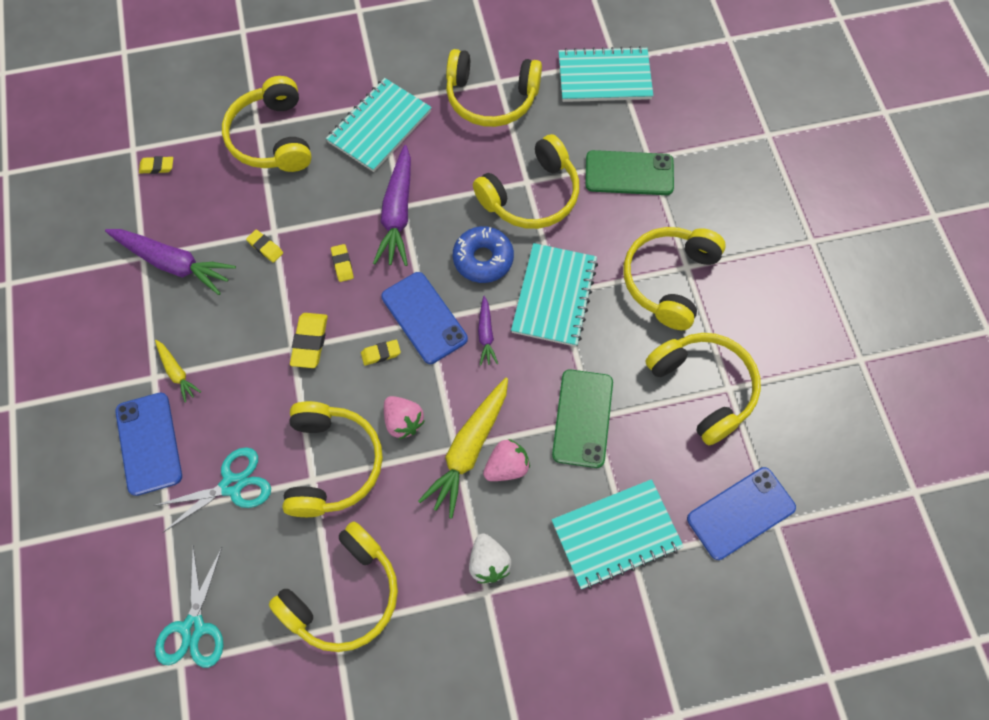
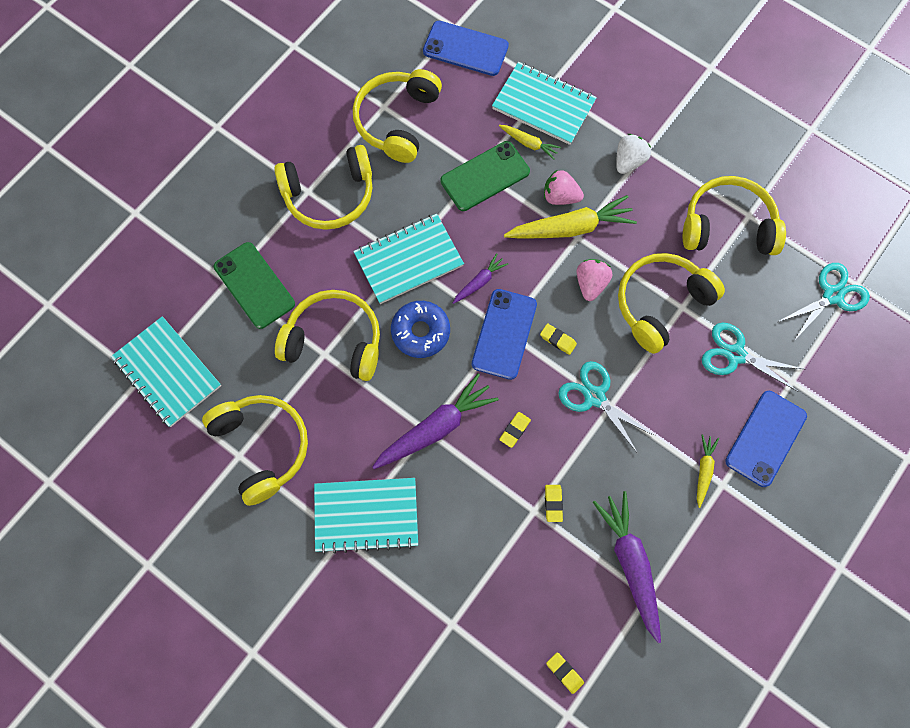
camera: 130 degrees left, 5 degrees up
(272, 138) = (452, 598): yellow headphones -> none
(310, 342) = (594, 397): yellow eraser -> turquoise scissors
(584, 485) = (529, 143): none -> yellow carrot

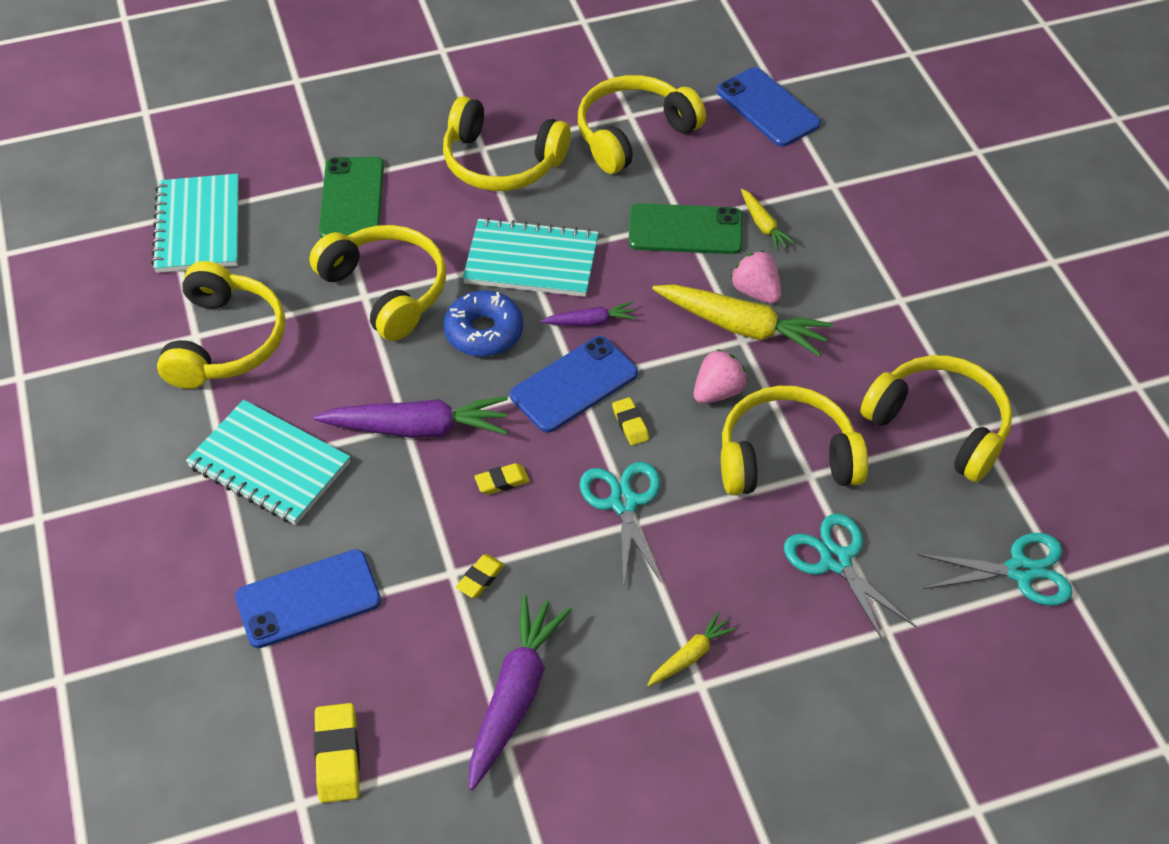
camera: 35 degrees right, 20 degrees down
(543, 105) = (812, 199): turquoise notebook -> none
(564, 672) = (338, 756): yellow eraser -> yellow eraser, size x1.64
(629, 161) = (869, 300): white strawberry -> none
(765, 438) = (799, 670): blue phone -> blue phone (308, 599)

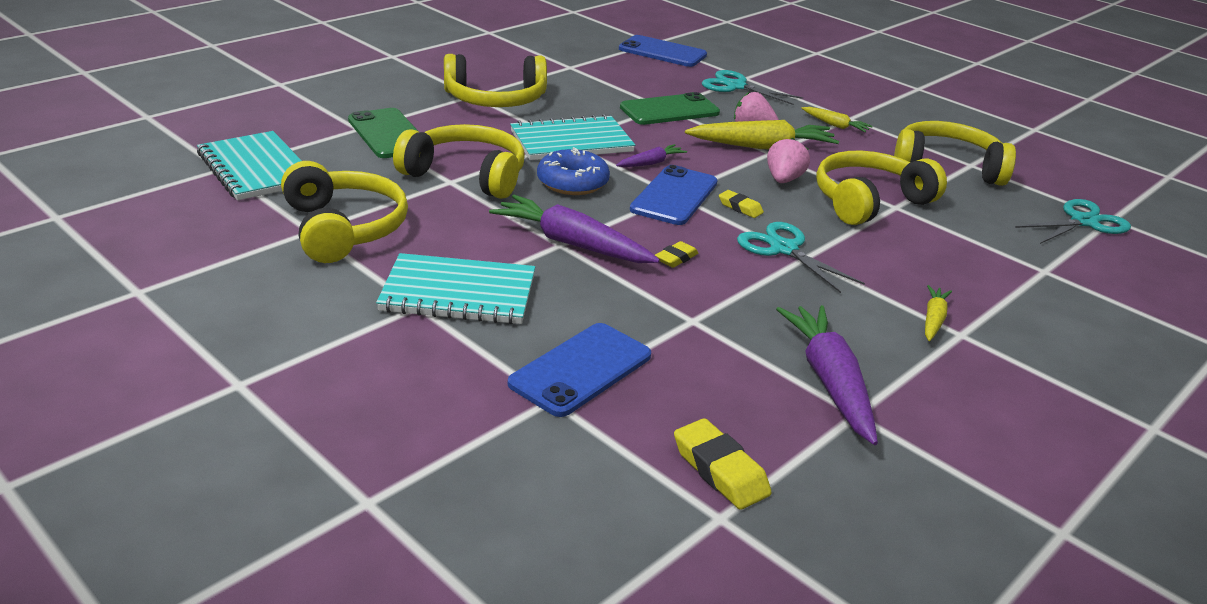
camera: 30 degrees left, 20 degrees down
(417, 428) = (572, 244): purple carrot -> purple carrot turned 120 degrees counterclockwise
(480, 578) = (720, 318): yellow eraser -> none
(633, 134) = (582, 74): yellow headphones -> none
(763, 225) = (721, 100): yellow carrot -> yellow carrot (835, 125)
(836, 561) = (967, 244): turquoise scissors -> turquoise scissors (736, 86)

